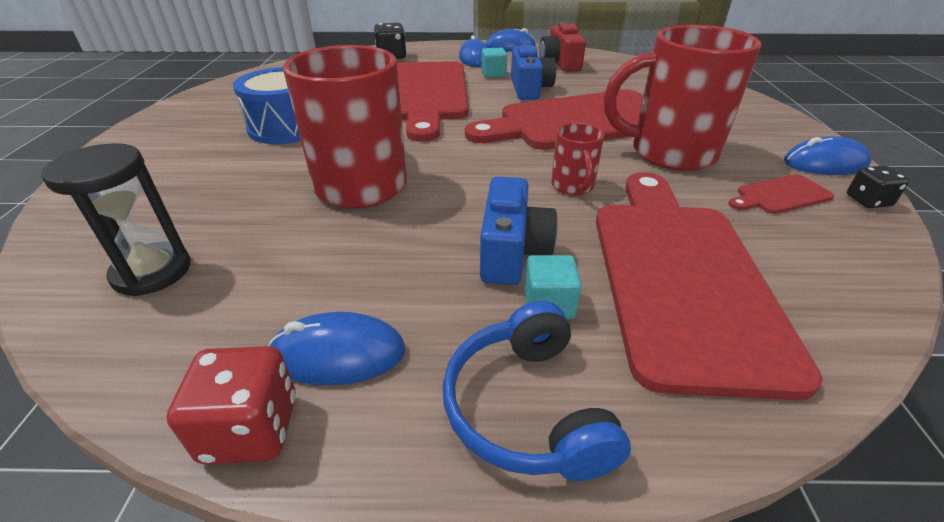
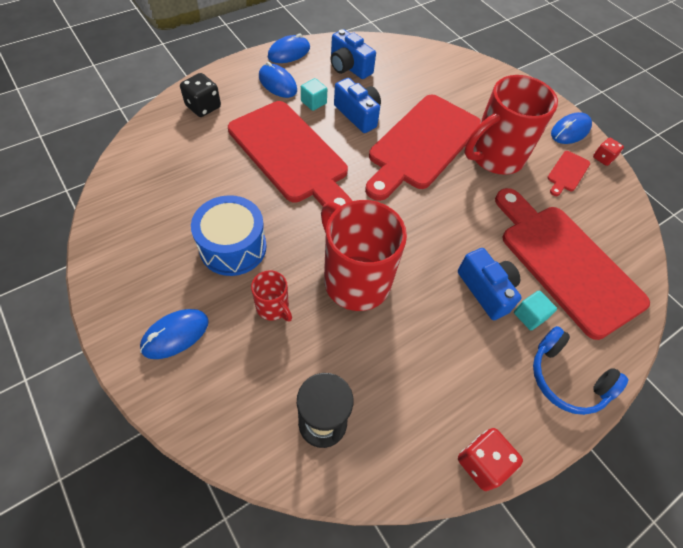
camera: 40 degrees left, 20 degrees up
(338, 354) = (474, 404): blue mouse -> blue mouse (175, 335)
(560, 63) = (349, 67): red camera -> blue camera
(573, 186) = (471, 217): red mug -> red mug (273, 307)
(868, 201) = (603, 158): black dice -> red dice

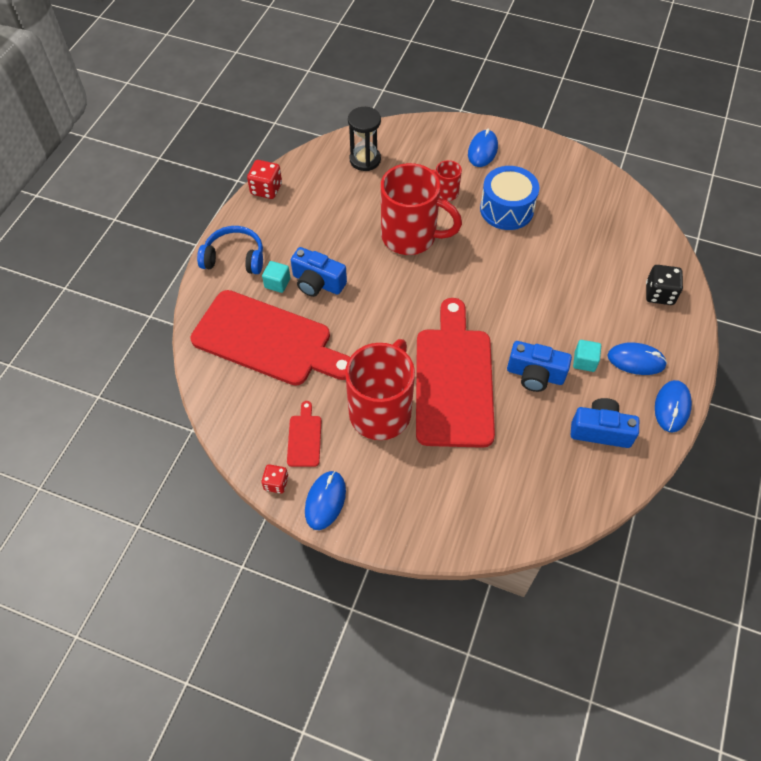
camera: 150 degrees right, 0 degrees up
(291, 154) = (545, 297): red cutting board -> none

